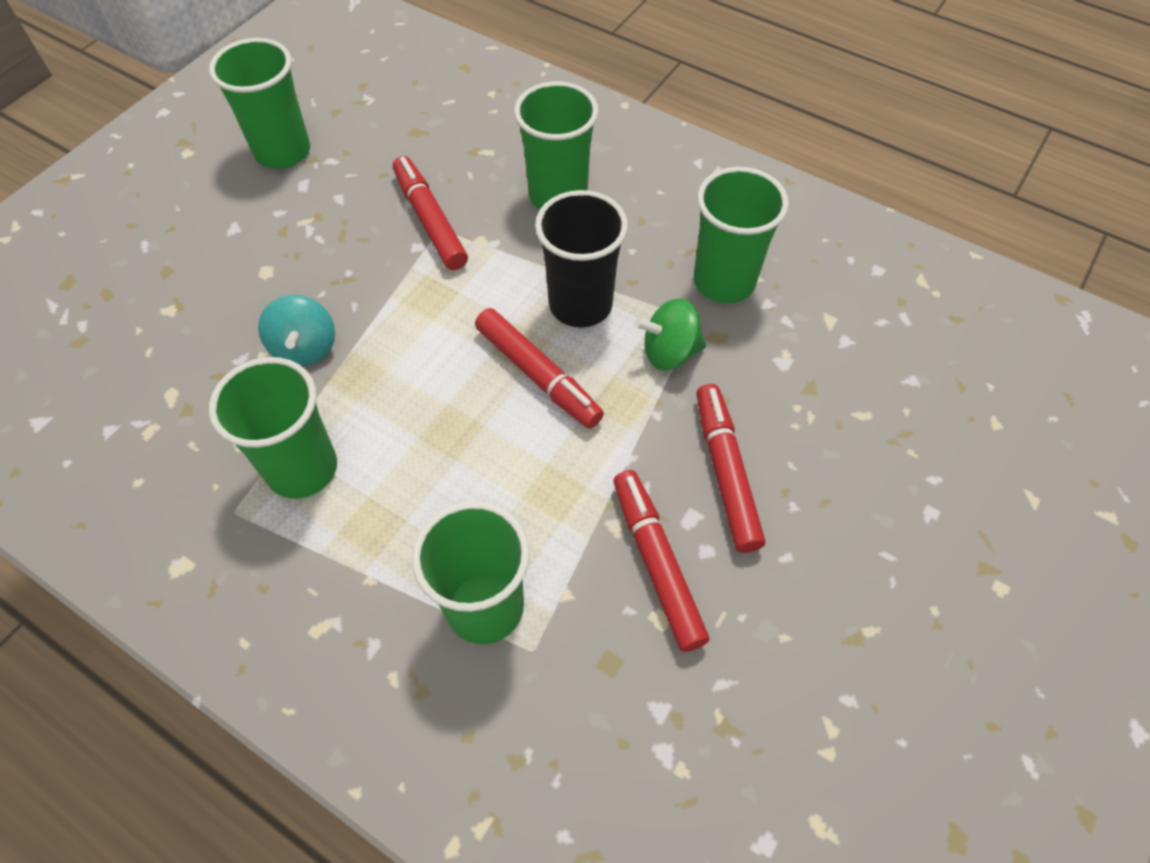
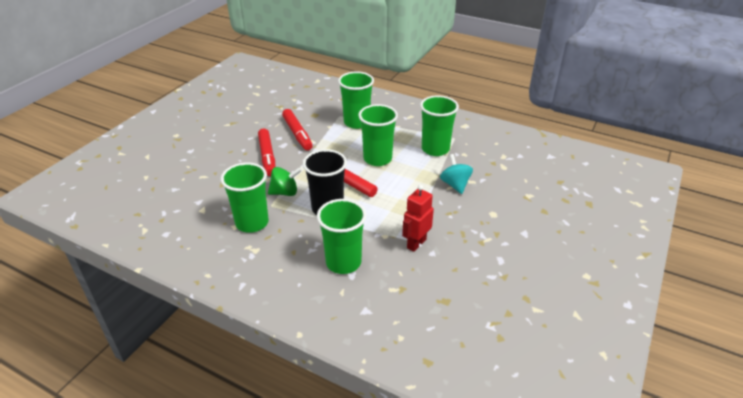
camera: 175 degrees right, 20 degrees down
(283, 152) = (525, 280): green cup -> green cup (377, 159)
(430, 220) = (416, 243): red marker -> red robot

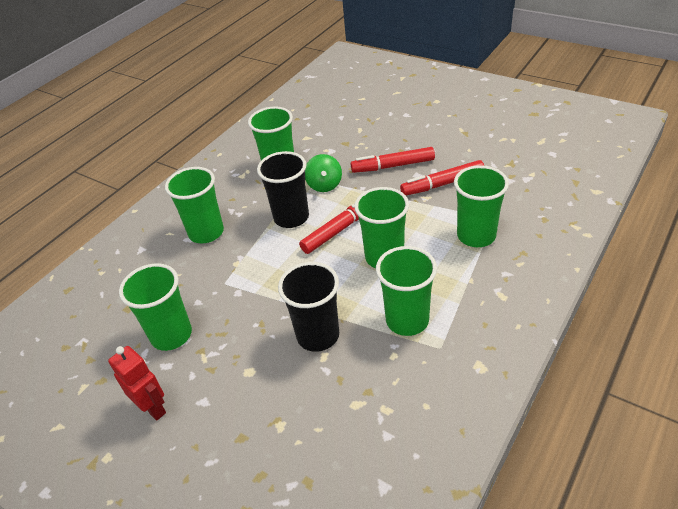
camera: 100 degrees right, 5 degrees up
(416, 243) = (216, 289): red robot -> red robot (153, 408)
(455, 185) = (318, 335): turquoise spinning top -> black cup
(470, 262) = (171, 335): none -> green cup

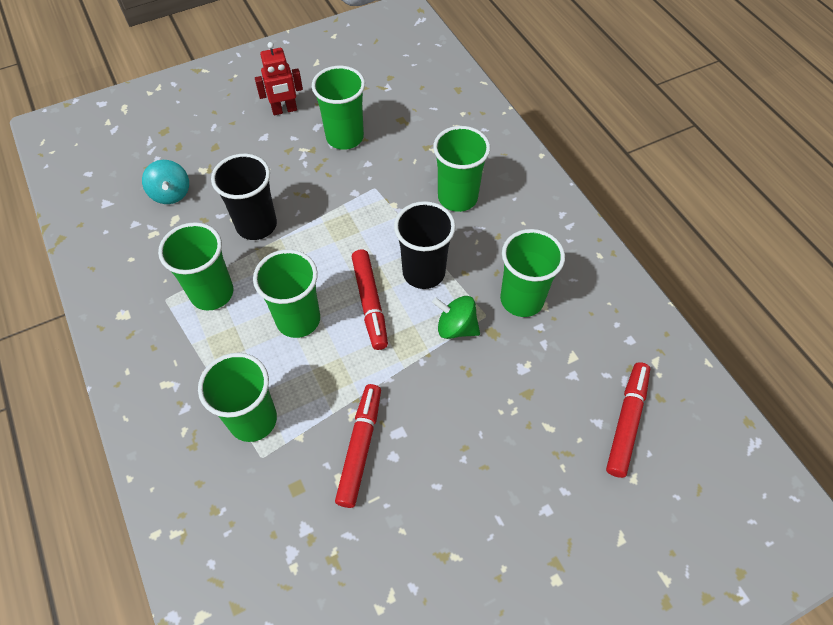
camera: 115 degrees right, 15 degrees up
(328, 431) = (171, 193): none -> turquoise spinning top
(393, 166) = (437, 417): red marker -> red marker (626, 422)

